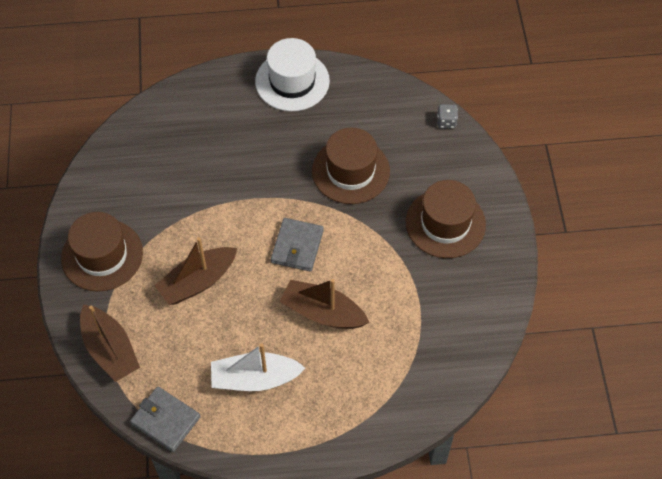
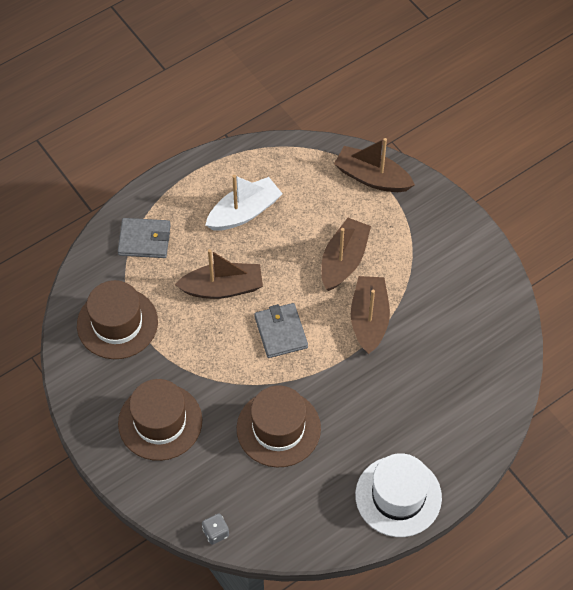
camera: 150 degrees right, 0 degrees up
(102, 255) = (439, 241): brown hat -> brown hat (117, 323)
(165, 420) = (291, 152): grey wallet -> grey wallet (144, 240)
(215, 219) = (369, 319): none -> brown boat

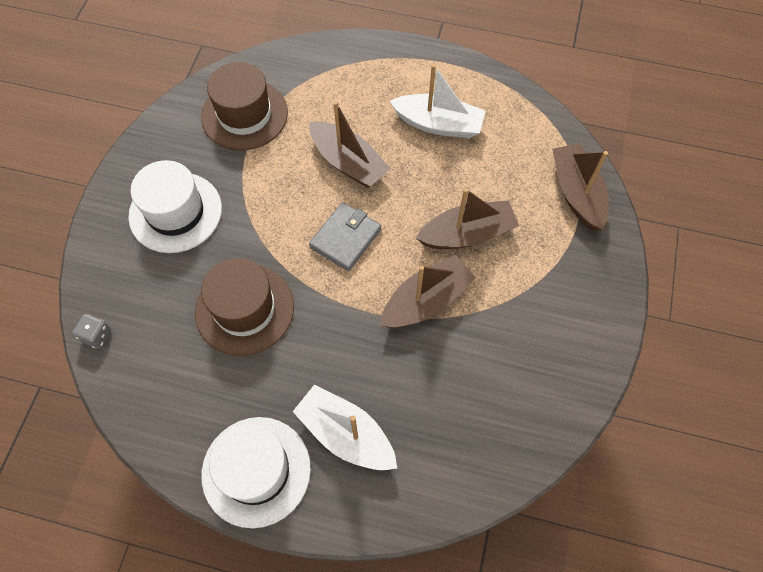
camera: 50 degrees right, 5 degrees up
(144, 240) = (341, 76): grey wallet -> none
(160, 422) = (175, 212): brown hat -> white hat
(418, 429) = (346, 434): none -> white boat

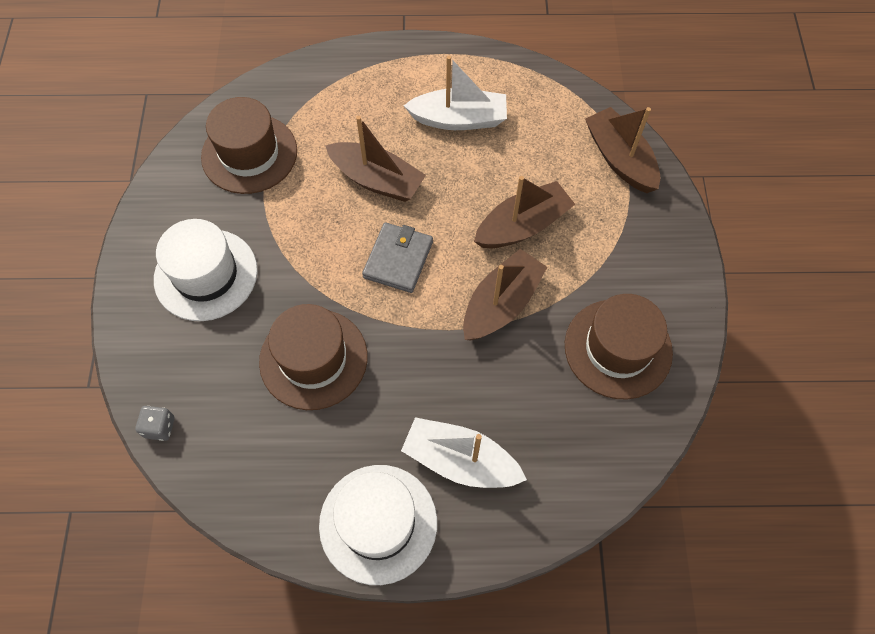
camera: 15 degrees left, 0 degrees up
(521, 369) = (618, 348): none -> brown hat

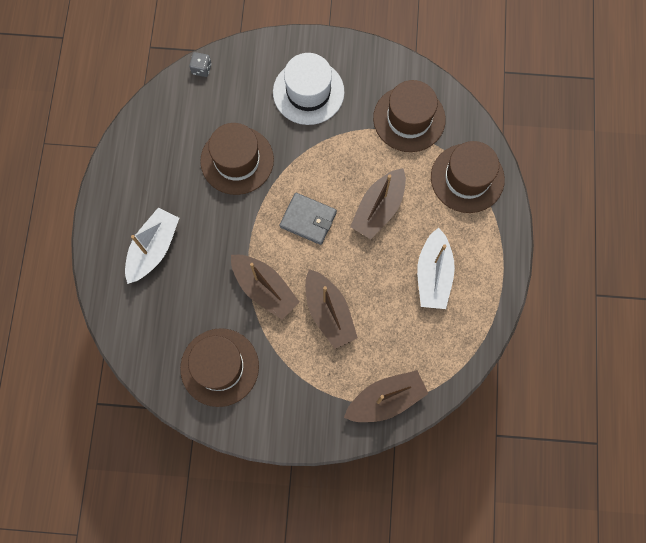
camera: 95 degrees right, 10 degrees up
(331, 90) = (467, 178): none -> brown hat
(378, 523) = (121, 196): white hat -> none

